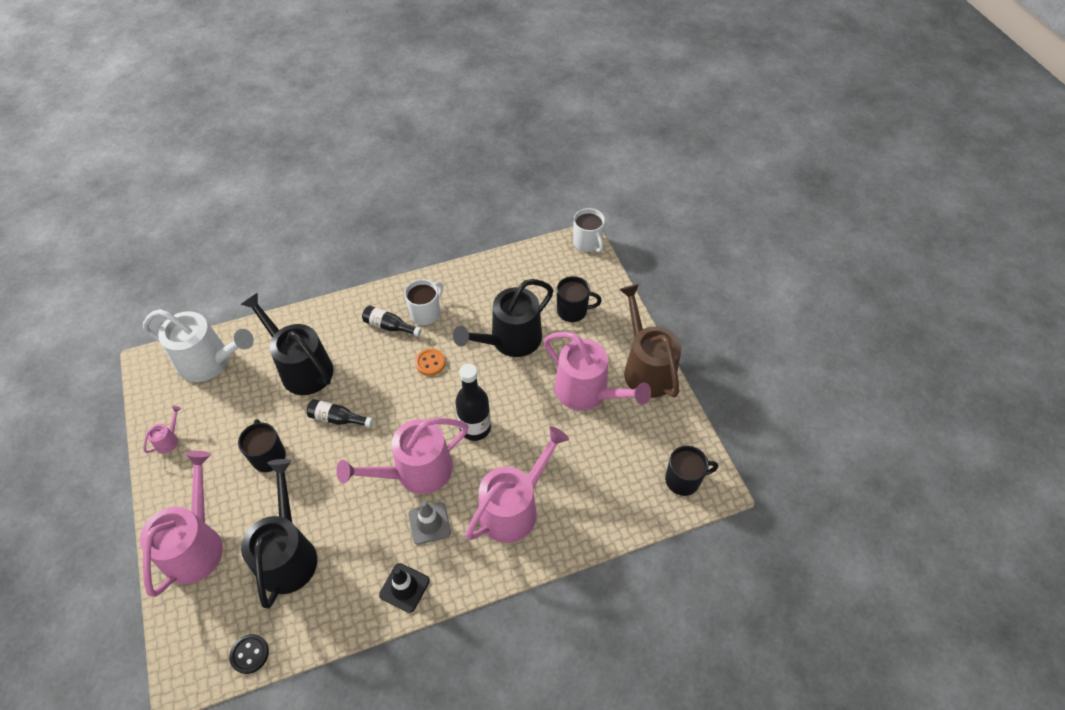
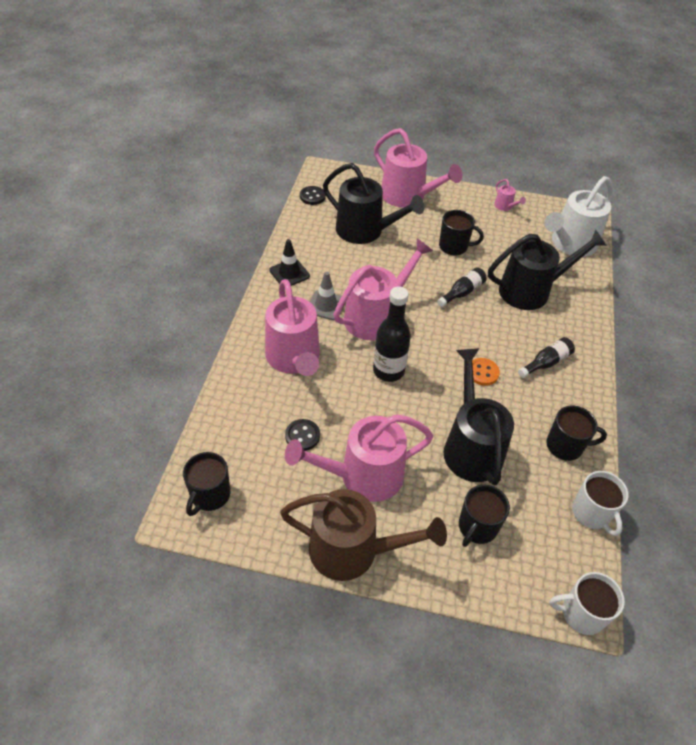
camera: 120 degrees right, 5 degrees down
(416, 472) = (376, 316): pink watering can -> pink watering can turned 45 degrees clockwise
(426, 313) = (548, 396): white mug -> white mug (592, 513)
(467, 288) = (565, 446): none -> black mug
(585, 451) = (302, 436): none -> black button

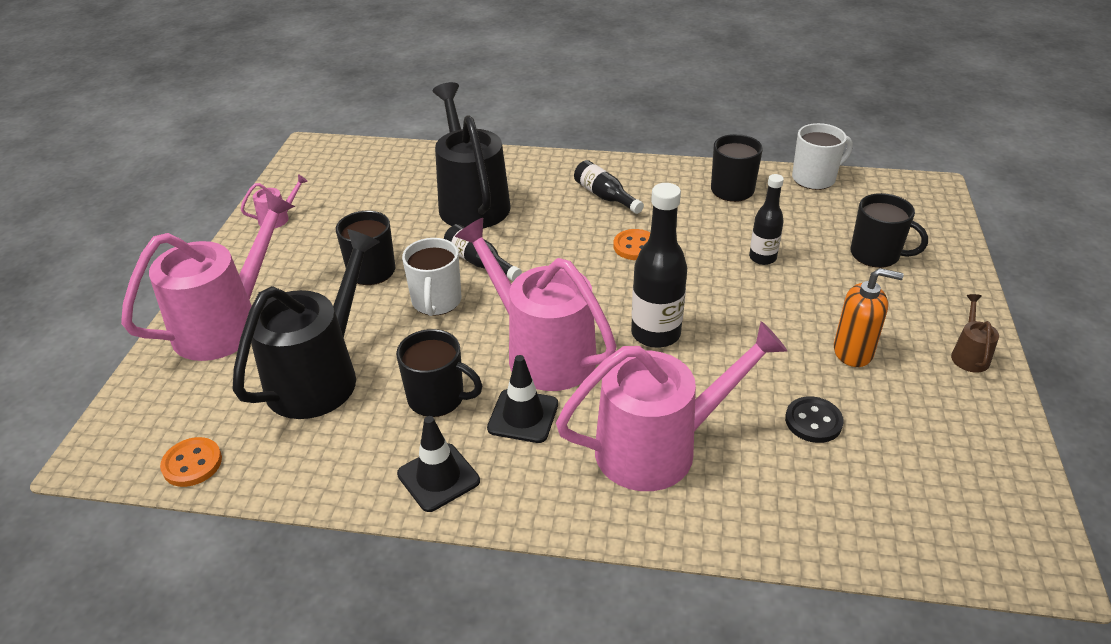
camera: 90 degrees left, 10 degrees down
(210, 495) = (976, 525): black mug -> black mug (438, 398)
(312, 196) = (192, 464): black button -> orange button
(326, 305) = (523, 416): grey traffic cone -> black traffic cone
(353, 550) = (969, 355): brown watering can -> brown watering can, size x0.41
(363, 476) = (853, 352): pink watering can -> orange soap dispenser
(471, 446) = (762, 258): black watering can -> black bottle
(570, 244) = (374, 166): white watering can -> none
(581, 613) = (936, 192): white mug -> white mug (436, 302)

